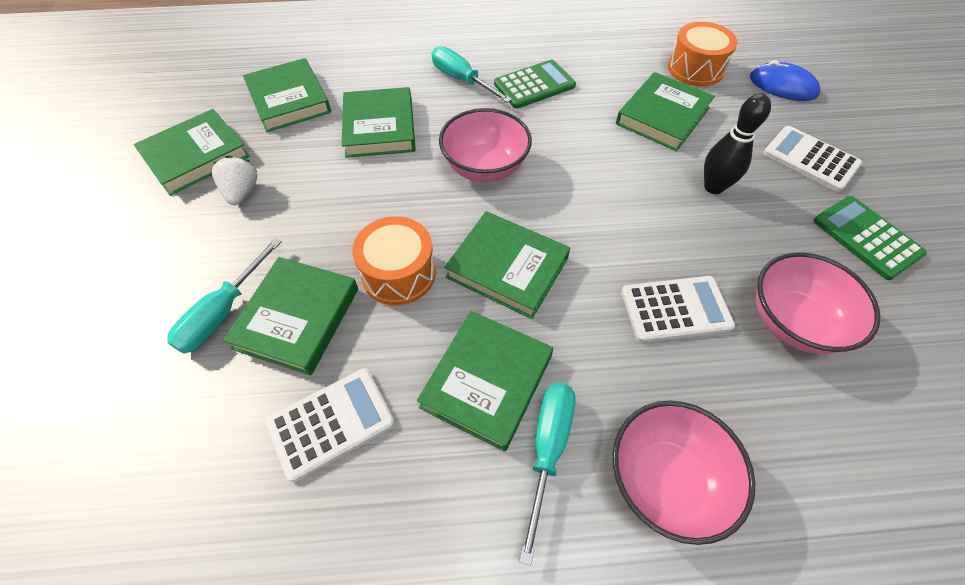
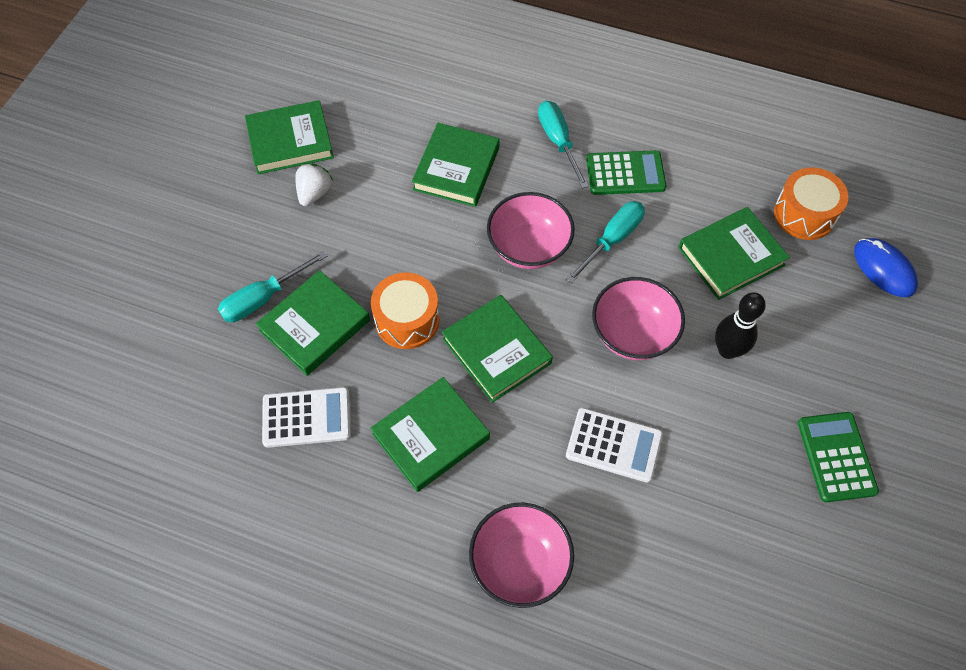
camera: 25 degrees right, 5 degrees up
(289, 100) = (390, 107): green book -> none
(547, 449) = (448, 504): turquoise screwdriver -> turquoise screwdriver (612, 240)
(792, 322) = (706, 498): pink bowl -> pink bowl (632, 334)
(810, 159) = (846, 360): white calculator -> none

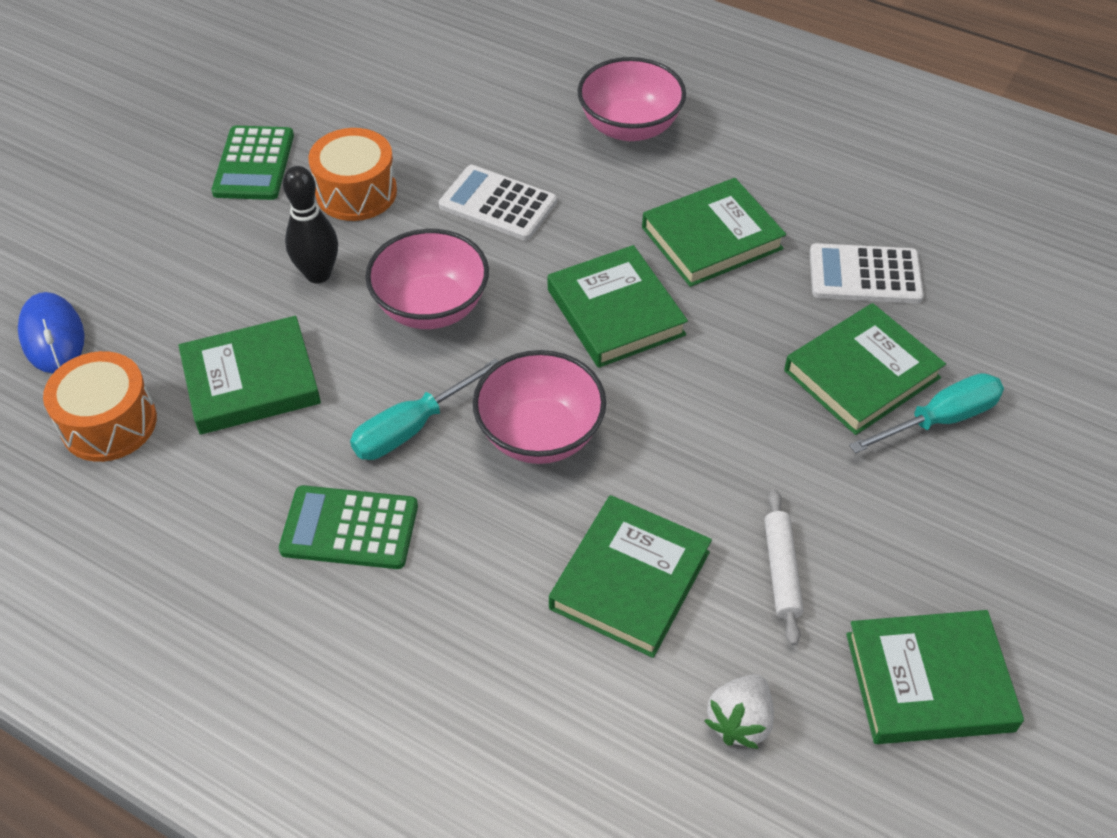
camera: 170 degrees left, 10 degrees down
(314, 193) = (876, 572): white strawberry -> white strawberry (739, 721)
(370, 186) = (781, 570): none -> white rolling pin
(407, 320) = (732, 364): orange drum -> orange drum (356, 192)
(558, 141) = (442, 604): turquoise screwdriver -> none

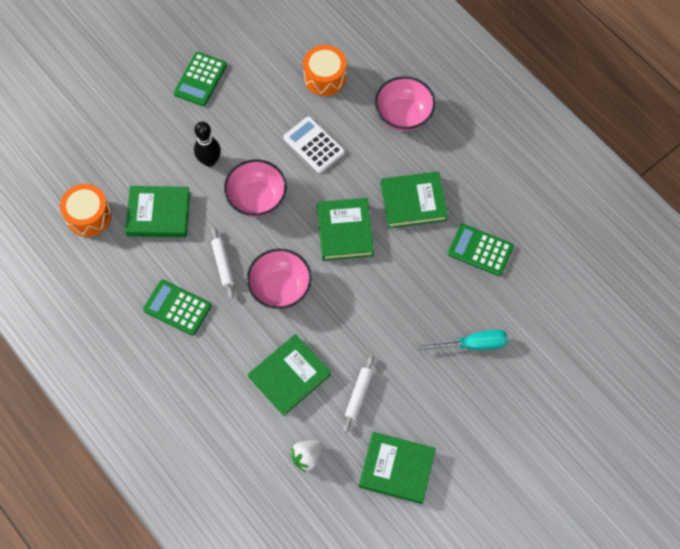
camera: 20 degrees right, 15 degrees up
(52, 336) = (75, 157): blue mouse -> none
(356, 192) = (245, 114): orange drum -> orange drum (325, 77)
(412, 428) = (223, 264): turquoise screwdriver -> white rolling pin
(861, 374) = (448, 307): green book -> none
(865, 275) = (480, 250): white calculator -> green calculator

